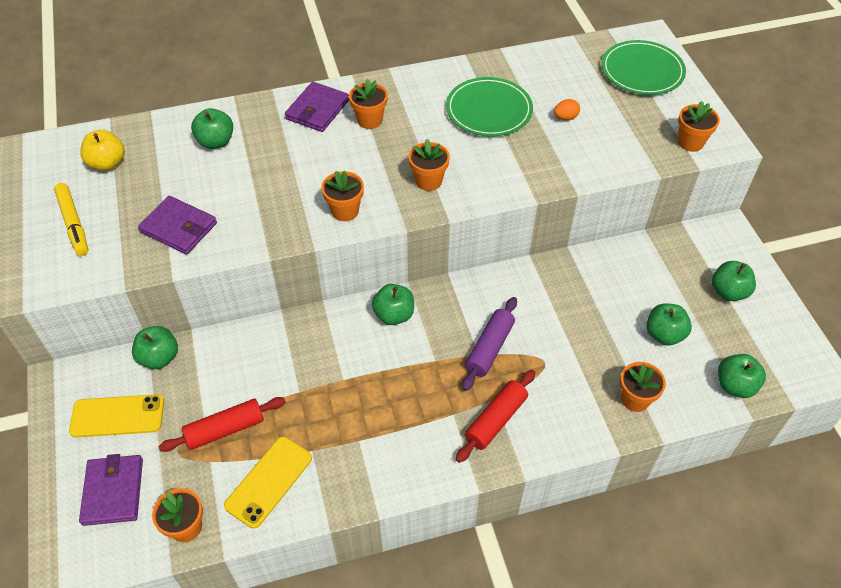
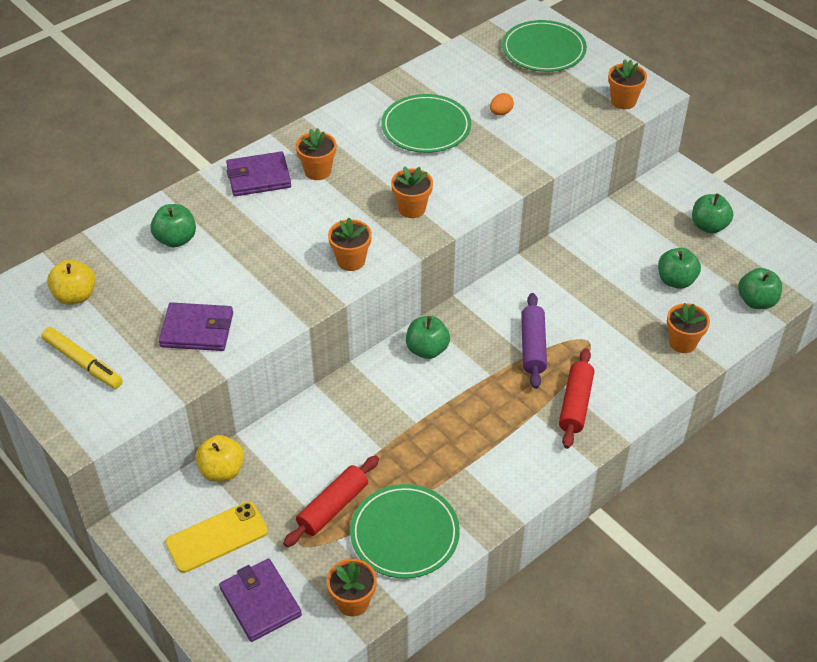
camera: 25 degrees left, 5 degrees down
(159, 357) = (222, 470): green apple -> yellow apple
(269, 481) = (404, 534): yellow phone -> green plate
(317, 110) = (258, 177): purple wallet -> purple wallet turned 75 degrees clockwise

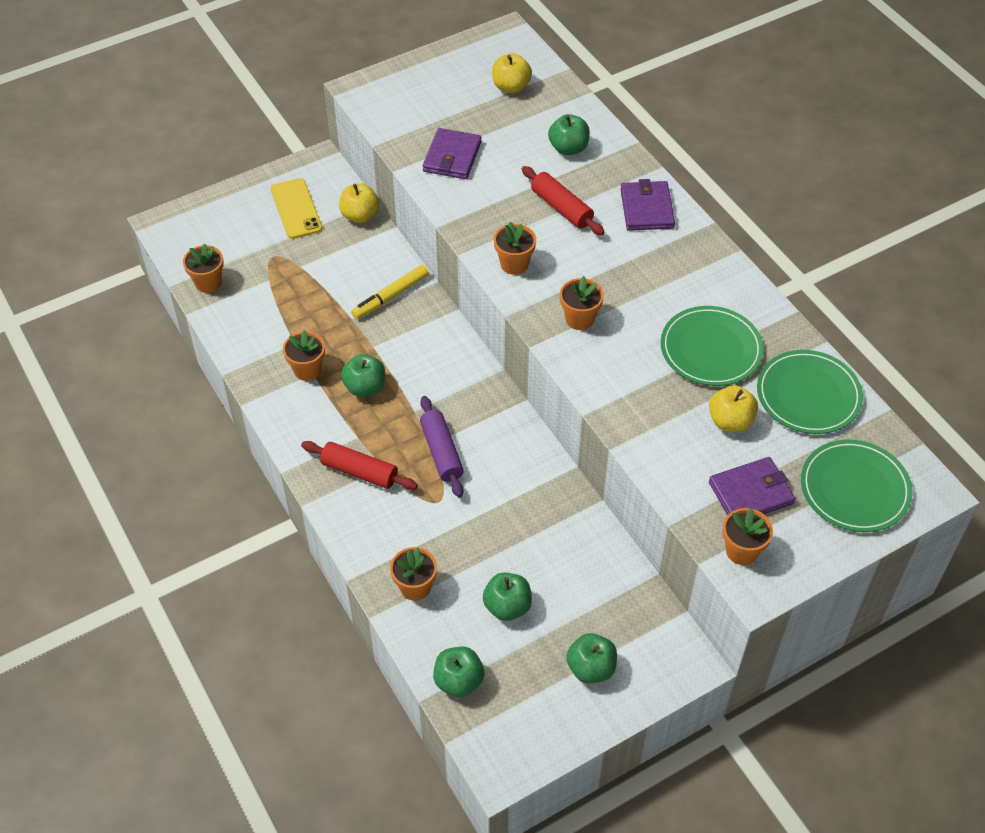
camera: 100 degrees right, 5 degrees up
(83, 363) = (434, 91): yellow marker -> yellow marker (390, 297)
(260, 602) = (229, 229): purple wallet -> purple wallet (750, 493)
(317, 171) = (649, 253): orange flower pot -> orange flower pot (307, 370)
(332, 507) = (301, 280): red rolling pin -> red rolling pin (561, 208)
(404, 534) = (258, 322): green plate -> green plate (808, 395)
(427, 349) = (458, 367): green apple -> green apple (365, 387)
(501, 113) = (730, 421): orange egg -> yellow apple
(533, 347) = (441, 452): purple rolling pin -> purple rolling pin turned 60 degrees clockwise

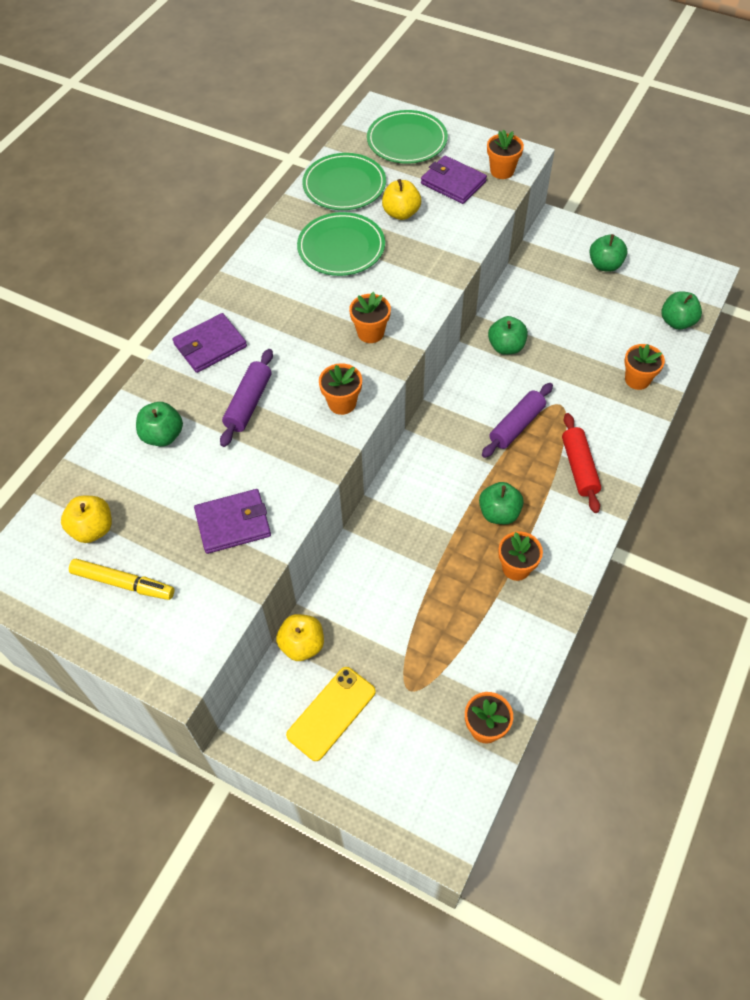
camera: 120 degrees left, 5 degrees up
(390, 297) = (387, 554): yellow marker -> yellow marker (123, 583)
(507, 606) = (603, 324): green apple -> green apple (506, 347)
(561, 208) = (248, 403): red rolling pin -> purple rolling pin

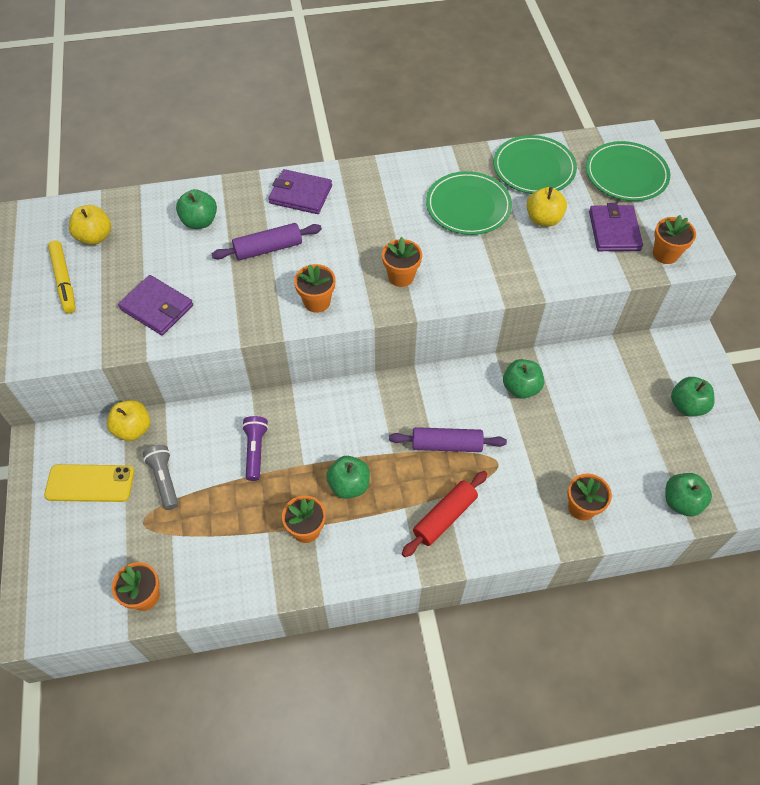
camera: 50 degrees right, 0 degrees up
(379, 648) = (164, 480): none -> grey flashlight
(409, 561) = (255, 451): none -> purple flashlight

